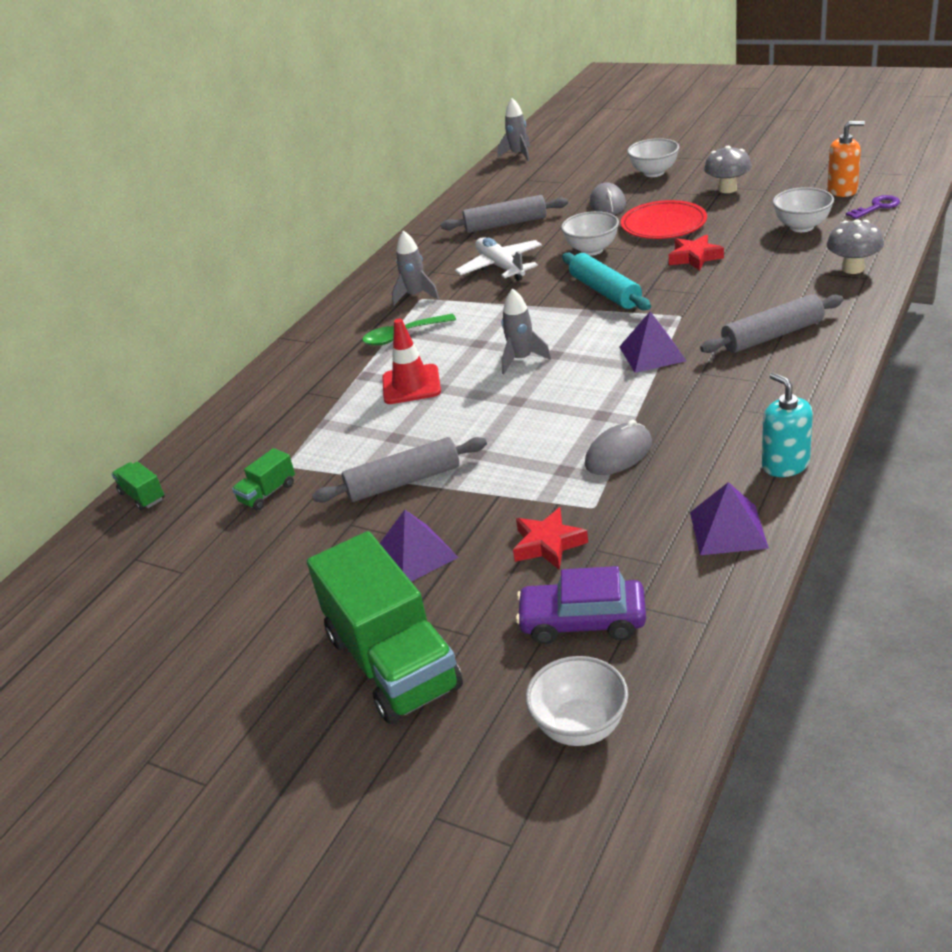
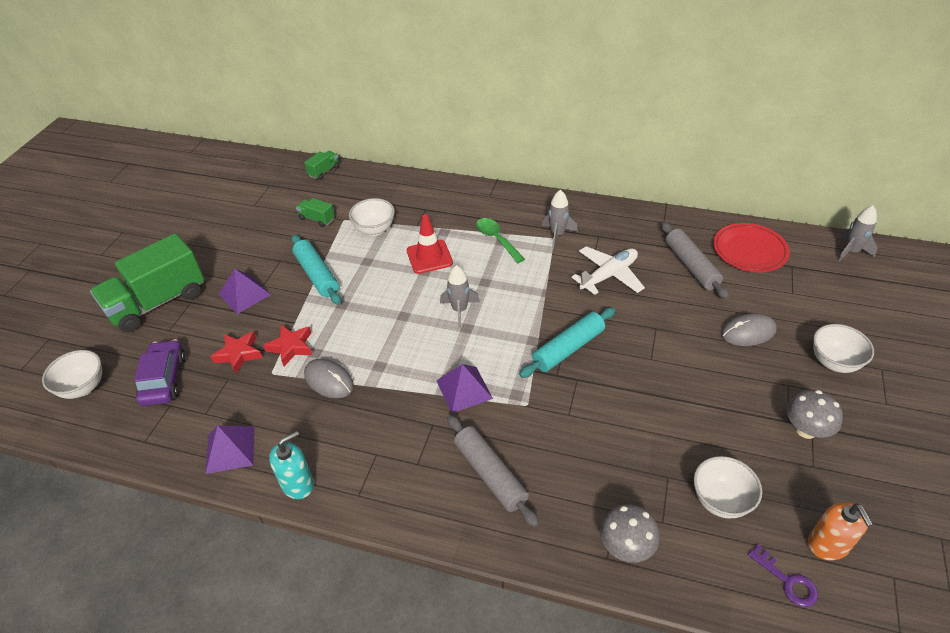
camera: 75 degrees right, 10 degrees up
(403, 482) = (317, 275): grey rolling pin -> turquoise rolling pin
(592, 250) = (646, 331): white bowl -> white bowl (374, 230)
(663, 224) = (708, 380): red plate -> red plate (749, 250)
(695, 257) = (639, 409): red star -> red star (291, 347)

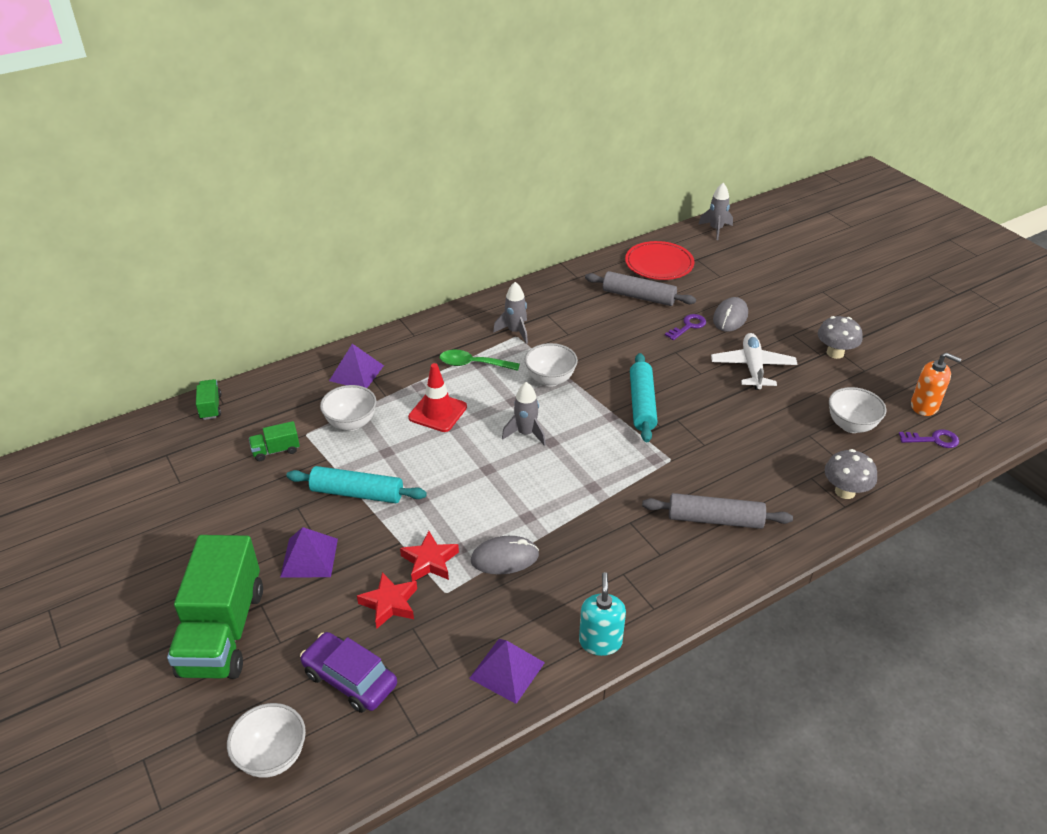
camera: 50 degrees left, 5 degrees down
(464, 389) = (615, 483): purple pyramid -> purple pyramid (356, 373)
(608, 275) = (595, 337): white plane -> white plane (752, 367)
(698, 315) = (688, 326): none -> purple key
(834, 362) = (796, 304): white bowl -> white bowl (550, 379)

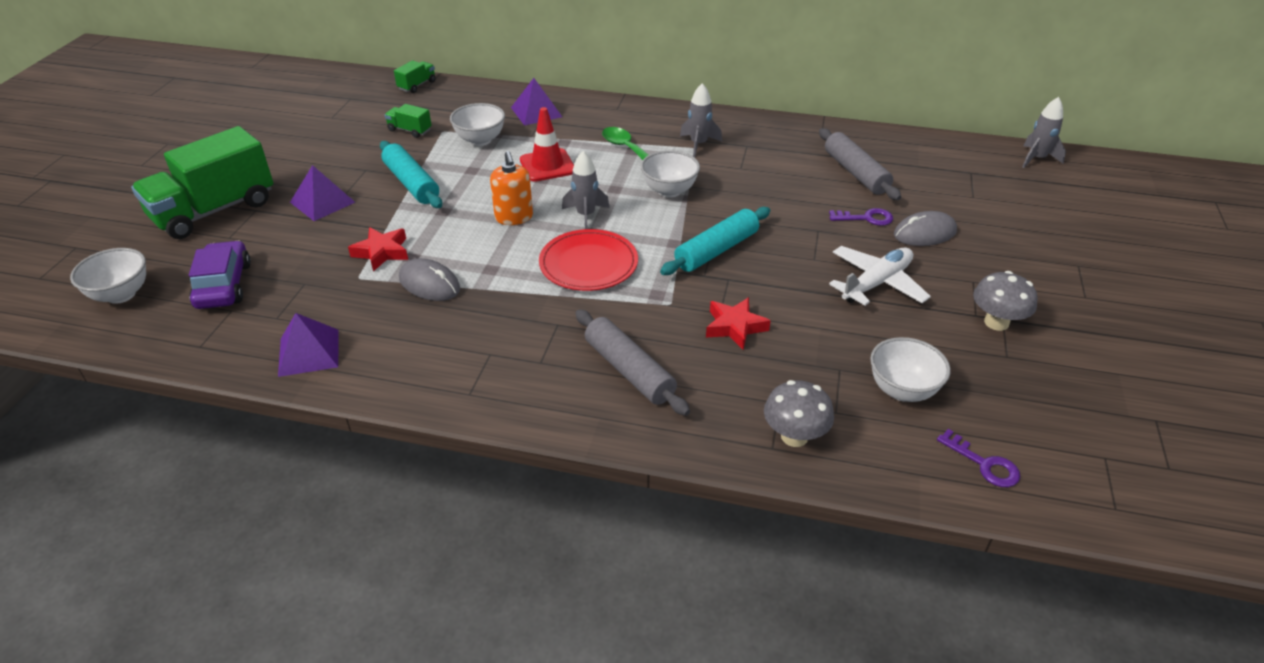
camera: 45 degrees right, 0 degrees up
(389, 603) = (317, 260): red star -> red star (735, 327)
(600, 642) = (394, 384): turquoise soap dispenser -> none
(659, 264) = (922, 158): red plate -> red plate (588, 264)
(924, 406) = (1028, 429): orange soap dispenser -> orange soap dispenser (514, 217)

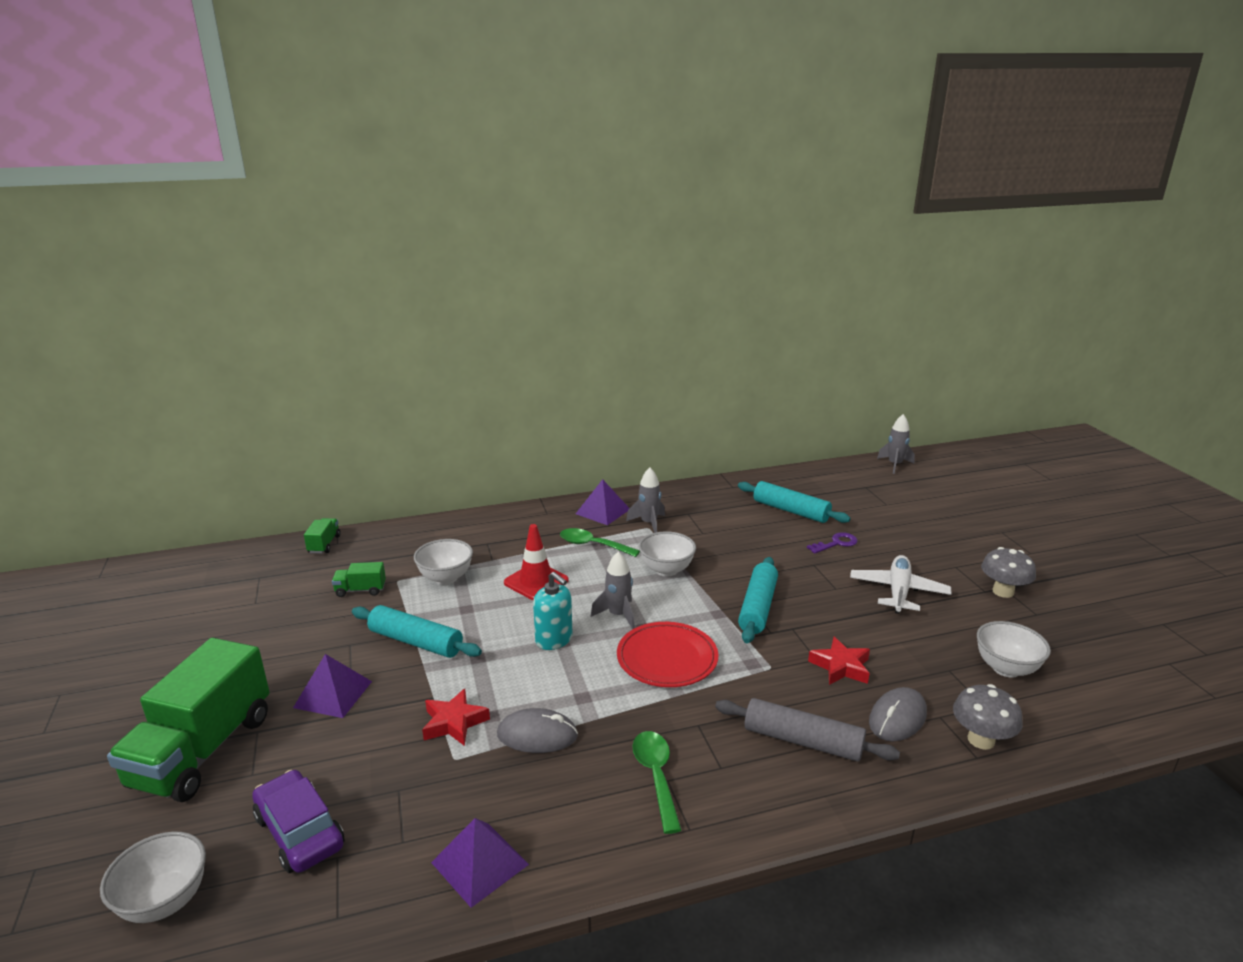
camera: 30 degrees left, 15 degrees down
(484, 347) = (656, 776): none -> green spoon
(514, 217) = (554, 640): orange soap dispenser -> turquoise soap dispenser
(536, 112) = (474, 536): purple pyramid -> purple pyramid (602, 511)
(855, 173) = (791, 511): grey rolling pin -> turquoise rolling pin
(924, 233) = (886, 541): grey mouse -> grey mouse (897, 718)
(984, 464) = (1114, 701): purple key -> none

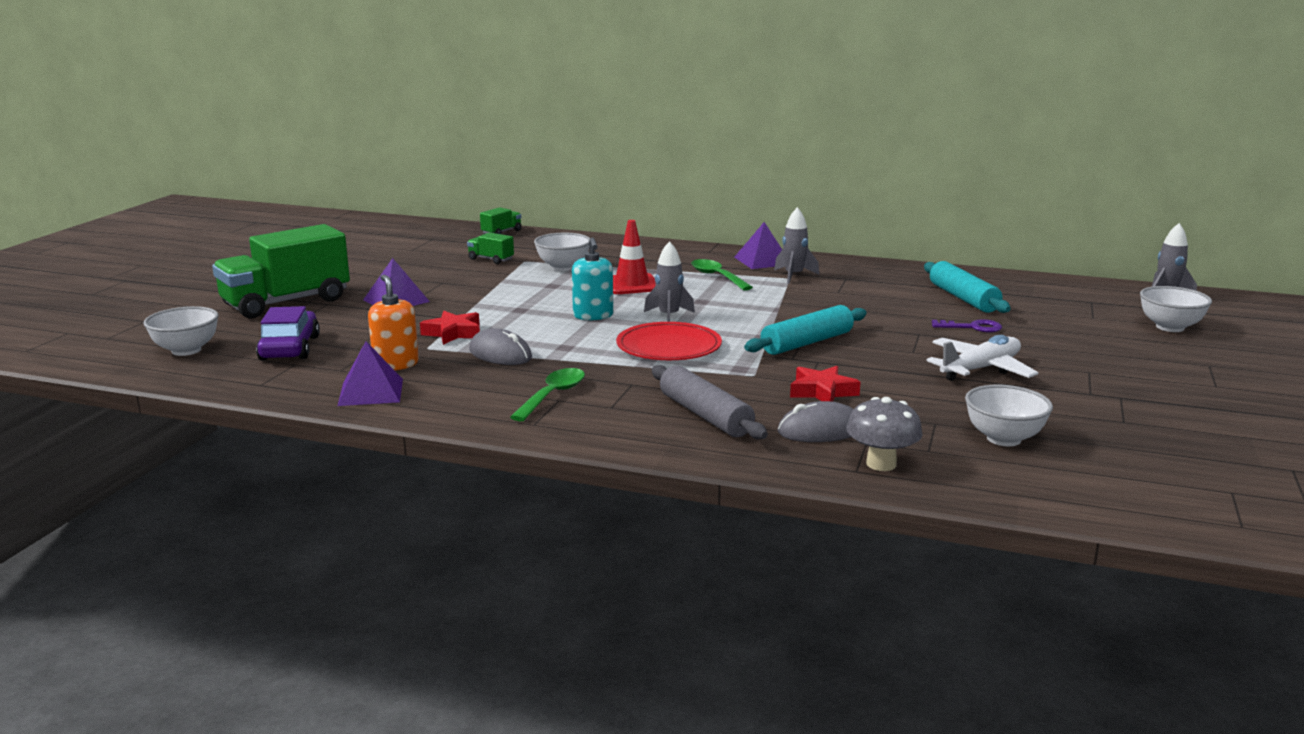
camera: 35 degrees right, 5 degrees down
(416, 642) = (489, 292): turquoise rolling pin -> none
(453, 802) = (396, 364): none -> orange soap dispenser
(666, 570) = (759, 304): white bowl -> white bowl (1170, 327)
(1003, 591) = (1113, 399): grey mushroom -> none

